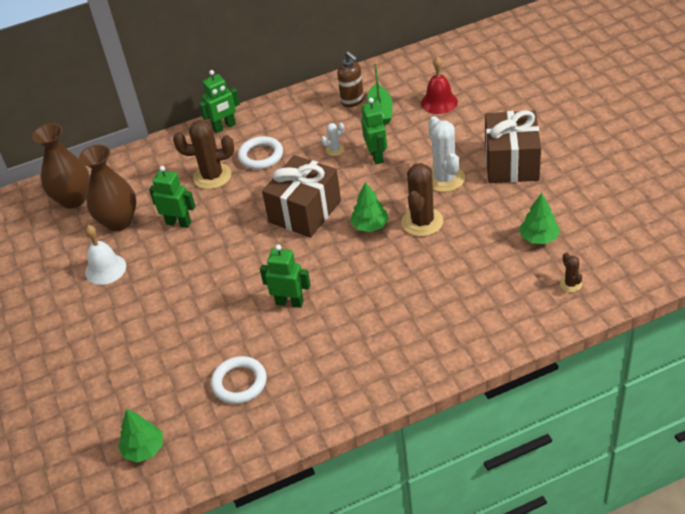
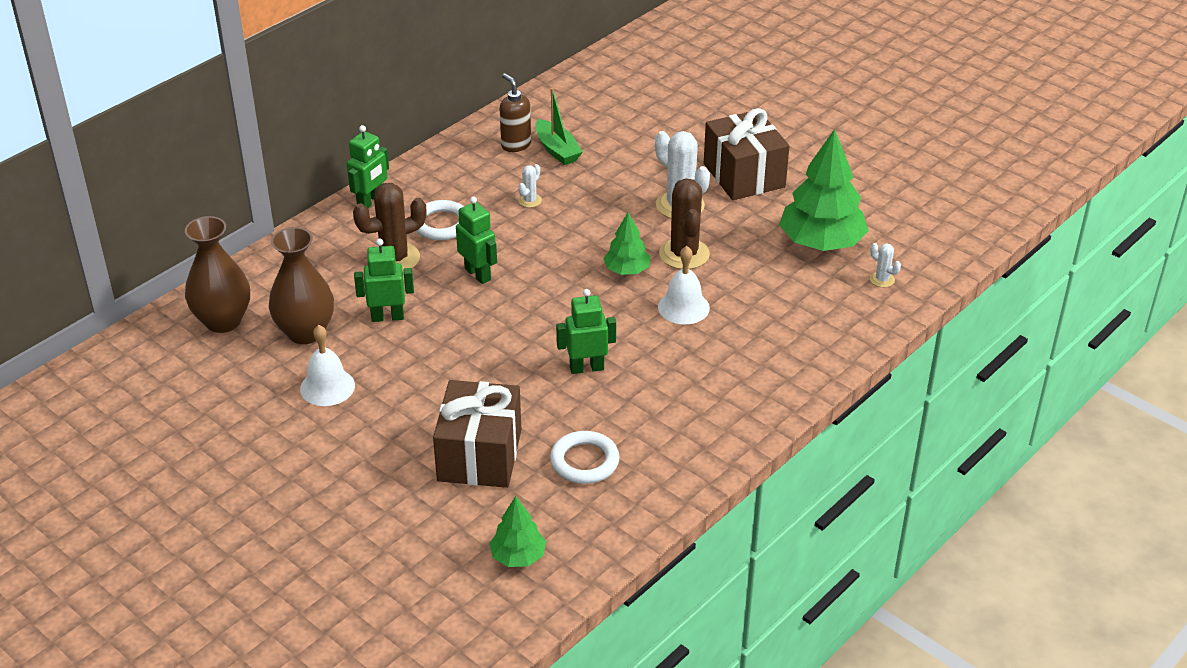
camera: 30 degrees left, 5 degrees down
(305, 211) = (539, 272): brown gift -> brown gift (479, 455)
(352, 101) = (515, 145): brown soap dispenser -> brown soap dispenser turned 150 degrees counterclockwise
(376, 156) = (585, 197): green robot -> green robot (478, 274)
(394, 268) = (683, 307): none -> white bell
(439, 102) = (620, 128): red bell -> none
(539, 238) = (821, 243): green tree -> green tree, size x1.90
(570, 284) = (882, 279): brown cactus -> white cactus

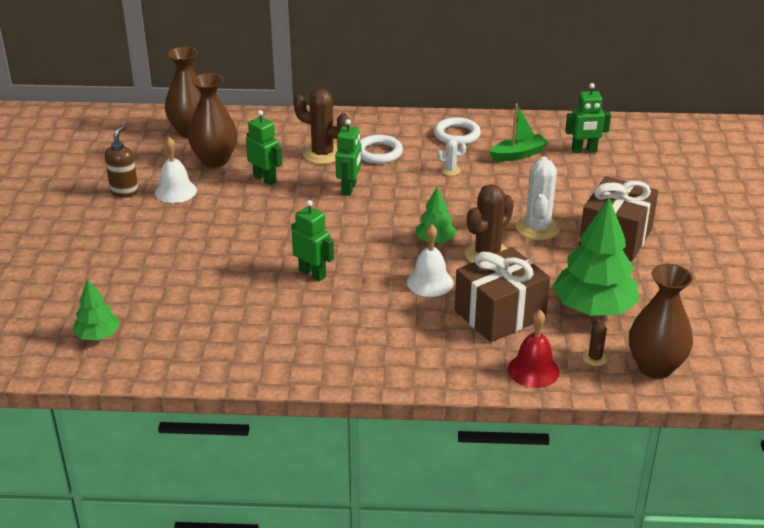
camera: 50 degrees right, 5 degrees down
(371, 202) = (364, 120): green robot -> green robot (584, 151)
(479, 455) = (177, 274): brown gift -> brown gift (499, 314)
(515, 145) = (498, 138): brown soap dispenser -> brown soap dispenser (124, 191)
(557, 150) = (518, 154): green boat -> green boat turned 135 degrees counterclockwise
(584, 461) = (218, 318): white ring -> white ring (457, 135)
(862, 319) = (533, 370): none -> red bell
(882, 279) = (595, 358): white cactus -> brown cactus
(924, 257) = (655, 367): none -> brown vase

